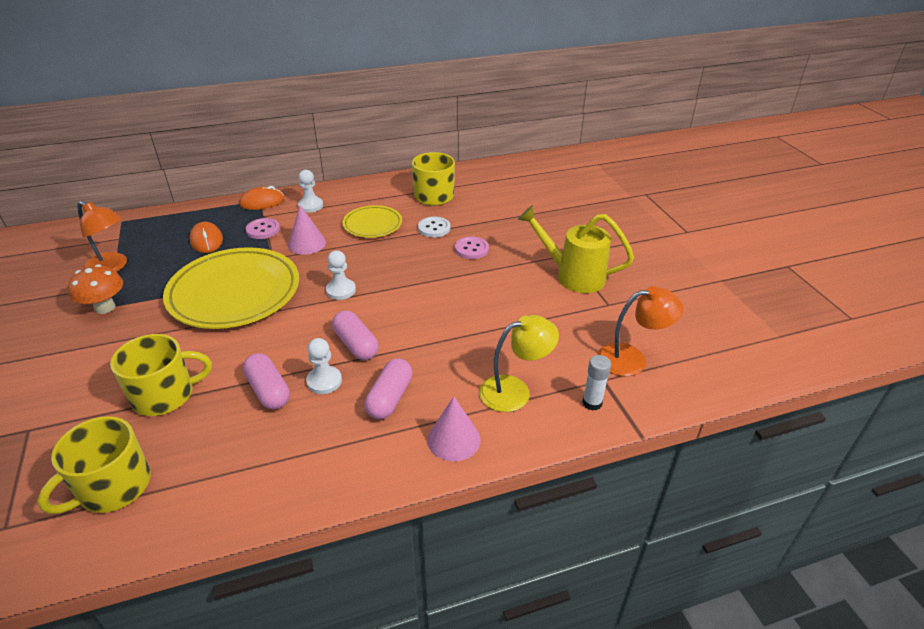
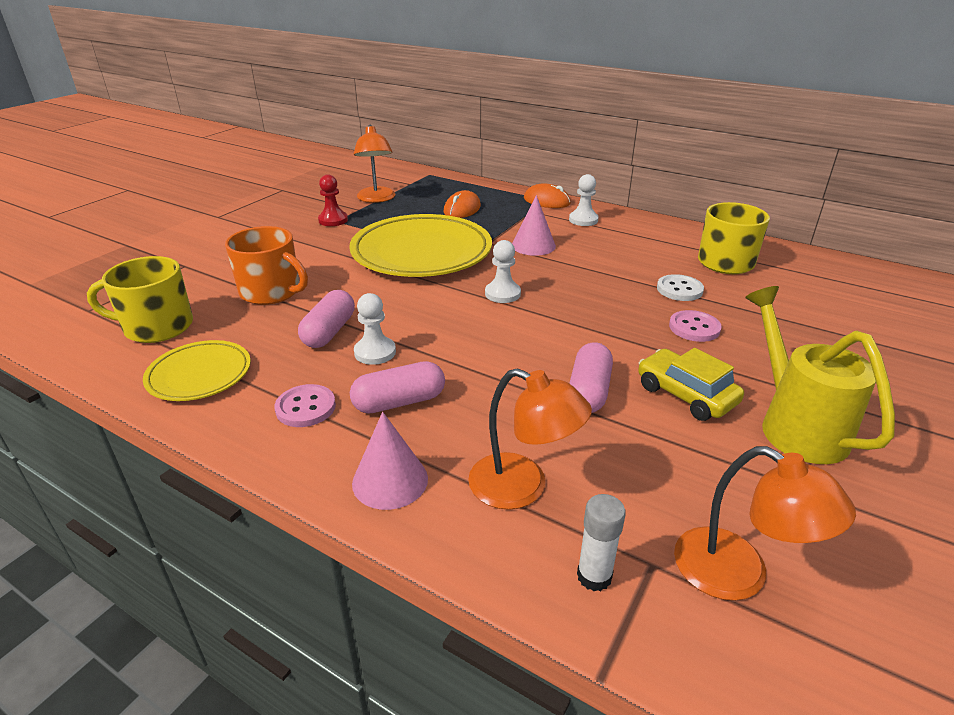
camera: 50 degrees right, 5 degrees down
(105, 307) = (333, 220): orange mushroom -> red pawn
(165, 395) = (272, 292): yellow mug -> orange mug
(263, 230) = (514, 220): pink button -> pink button (305, 407)
(356, 344) = (445, 341): pink capsule -> pink capsule (589, 391)
(372, 225) = (617, 258): yellow plate -> yellow plate (199, 375)
(515, 390) = (522, 487): yellow lamp -> orange lamp
(516, 291) = (686, 394): none -> yellow car

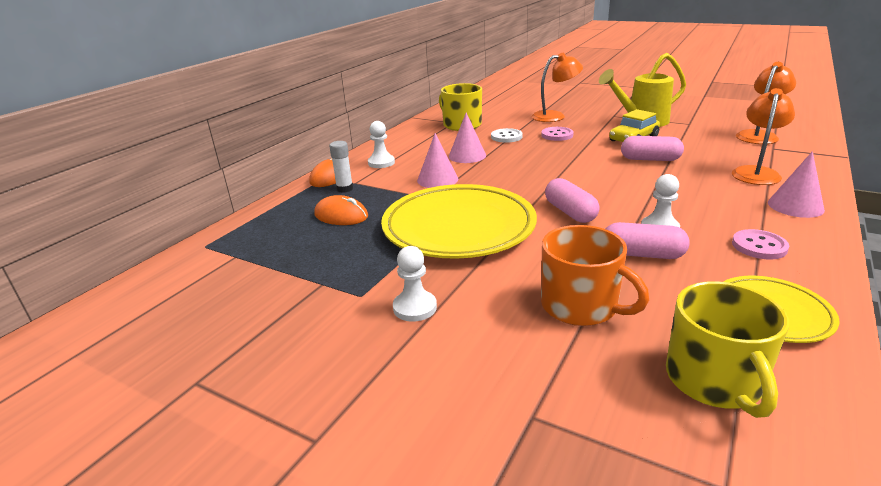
camera: 90 degrees left, 5 degrees down
(272, 292) = (581, 306): orange mug -> orange mug turned 105 degrees clockwise
(333, 220) = (359, 299): red pawn -> none
(376, 199) = (286, 275): orange lamp -> orange lamp (555, 116)
(399, 402) = (715, 211): pink capsule -> pink capsule (570, 212)
(502, 294) = (534, 187): white pawn -> white pawn (415, 307)
(594, 576) = (796, 157): white glue stick -> white glue stick (345, 189)
(604, 262) = (467, 156): none -> pink cone

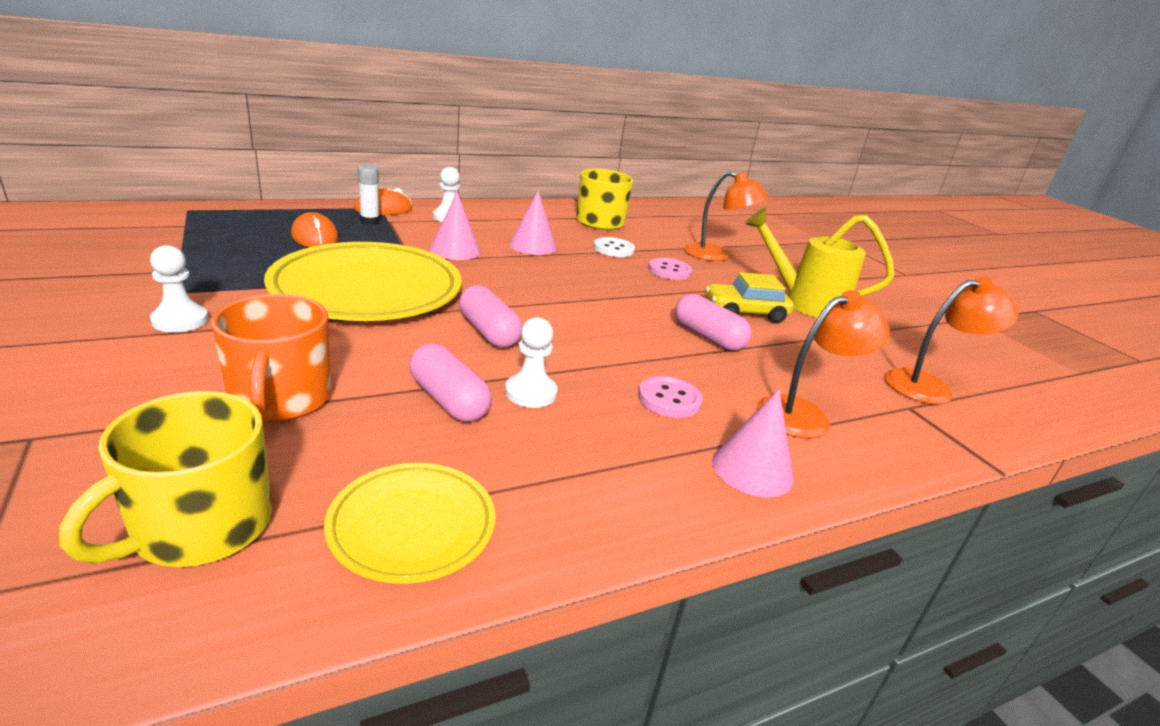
camera: 30 degrees right, 0 degrees up
(570, 212) = (489, 332): pink capsule -> pink capsule turned 45 degrees counterclockwise
(759, 246) = (586, 471): pink button -> pink button (669, 399)

